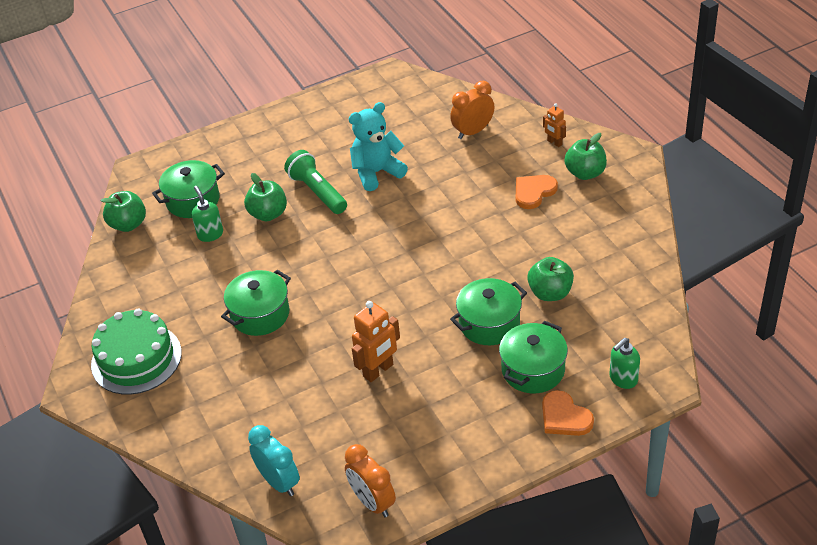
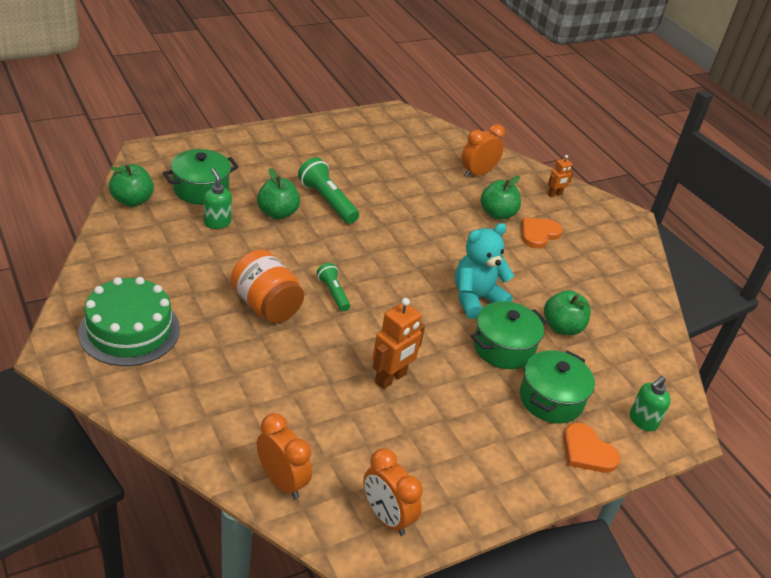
camera: 10 degrees left, 5 degrees down
(260, 314) = (266, 305): green pot -> orange jar
(279, 482) = (282, 481): turquoise clock -> orange clock
(324, 291) = (333, 293): none -> green flashlight
(377, 172) = (386, 193): turquoise teddy bear -> turquoise teddy bear (476, 299)
(554, 143) = (554, 194): orange robot -> orange robot turned 75 degrees counterclockwise
(585, 173) = (586, 225): green apple -> green apple (497, 214)

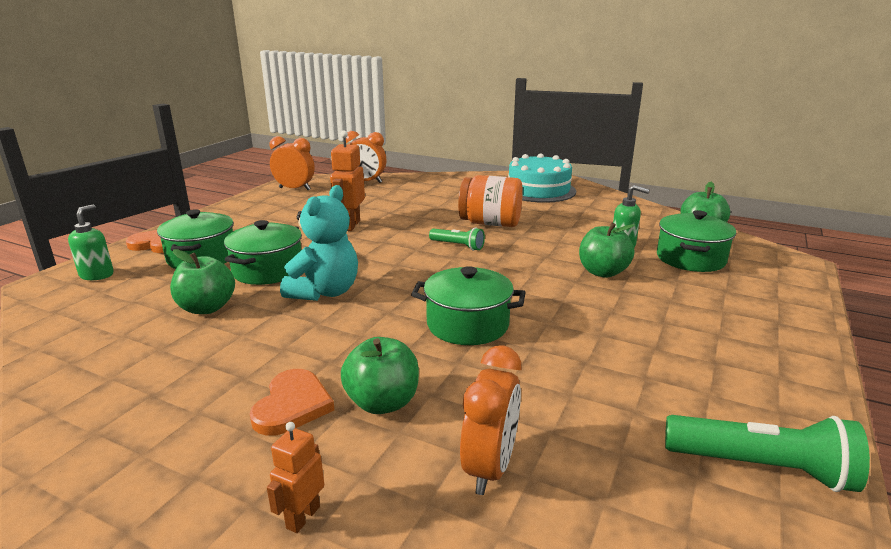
camera: 150 degrees right, 15 degrees down
(129, 330) = (538, 190): green cake -> turquoise cake
(327, 201) = (589, 303): green flashlight -> green flashlight (761, 467)
(414, 227) = (467, 325): none -> green pot

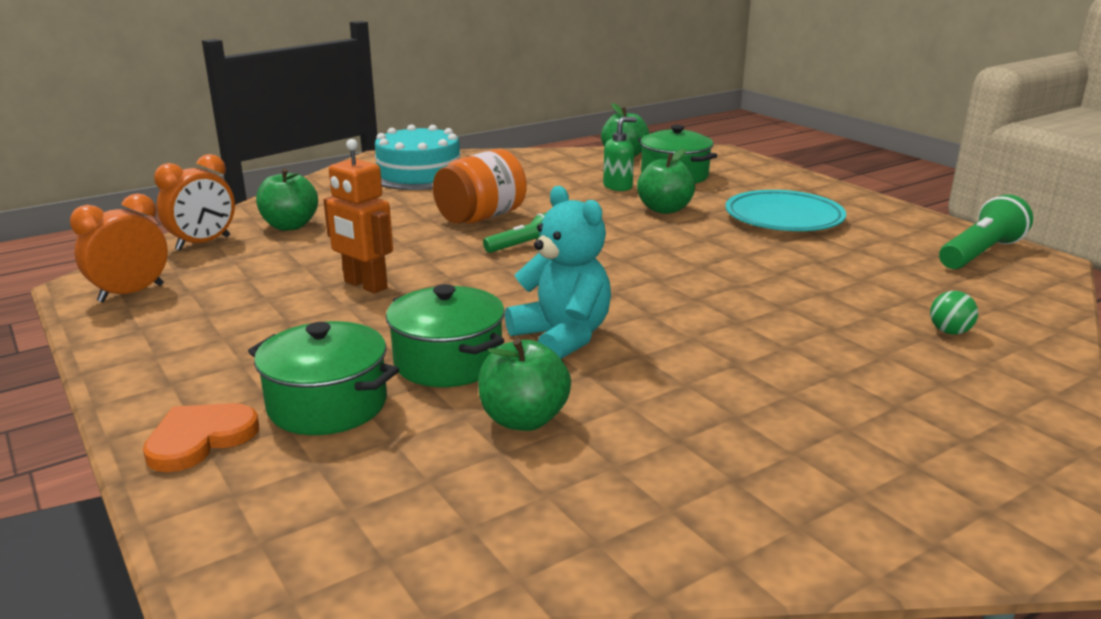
camera: 60 degrees left, 0 degrees up
(97, 275) = (267, 510): green soap dispenser -> none
(292, 405) = (811, 396): orange heart -> none
(302, 517) = (989, 418): orange robot -> none
(382, 402) = (833, 353): green apple -> green apple (290, 226)
(467, 325) = (715, 285): green pot -> none
(490, 467) = (949, 332): orange clock -> green ball
(671, 325) = (783, 218): none -> turquoise plate

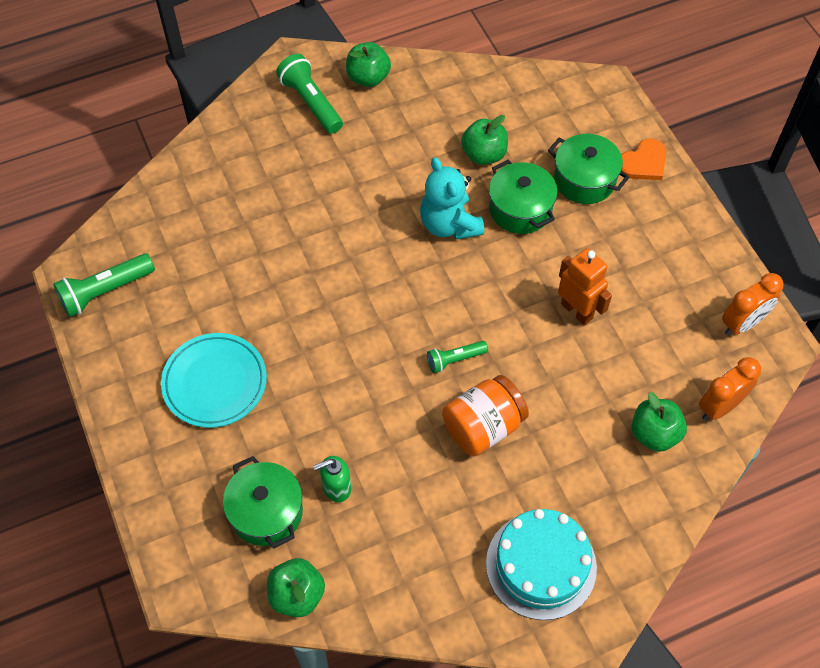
camera: 170 degrees left, 35 degrees up
(664, 209) = (312, 419): green apple -> green apple (368, 78)
(913, 460) = (311, 103): none -> green flashlight
(949, 332) = (213, 196): green ball -> none

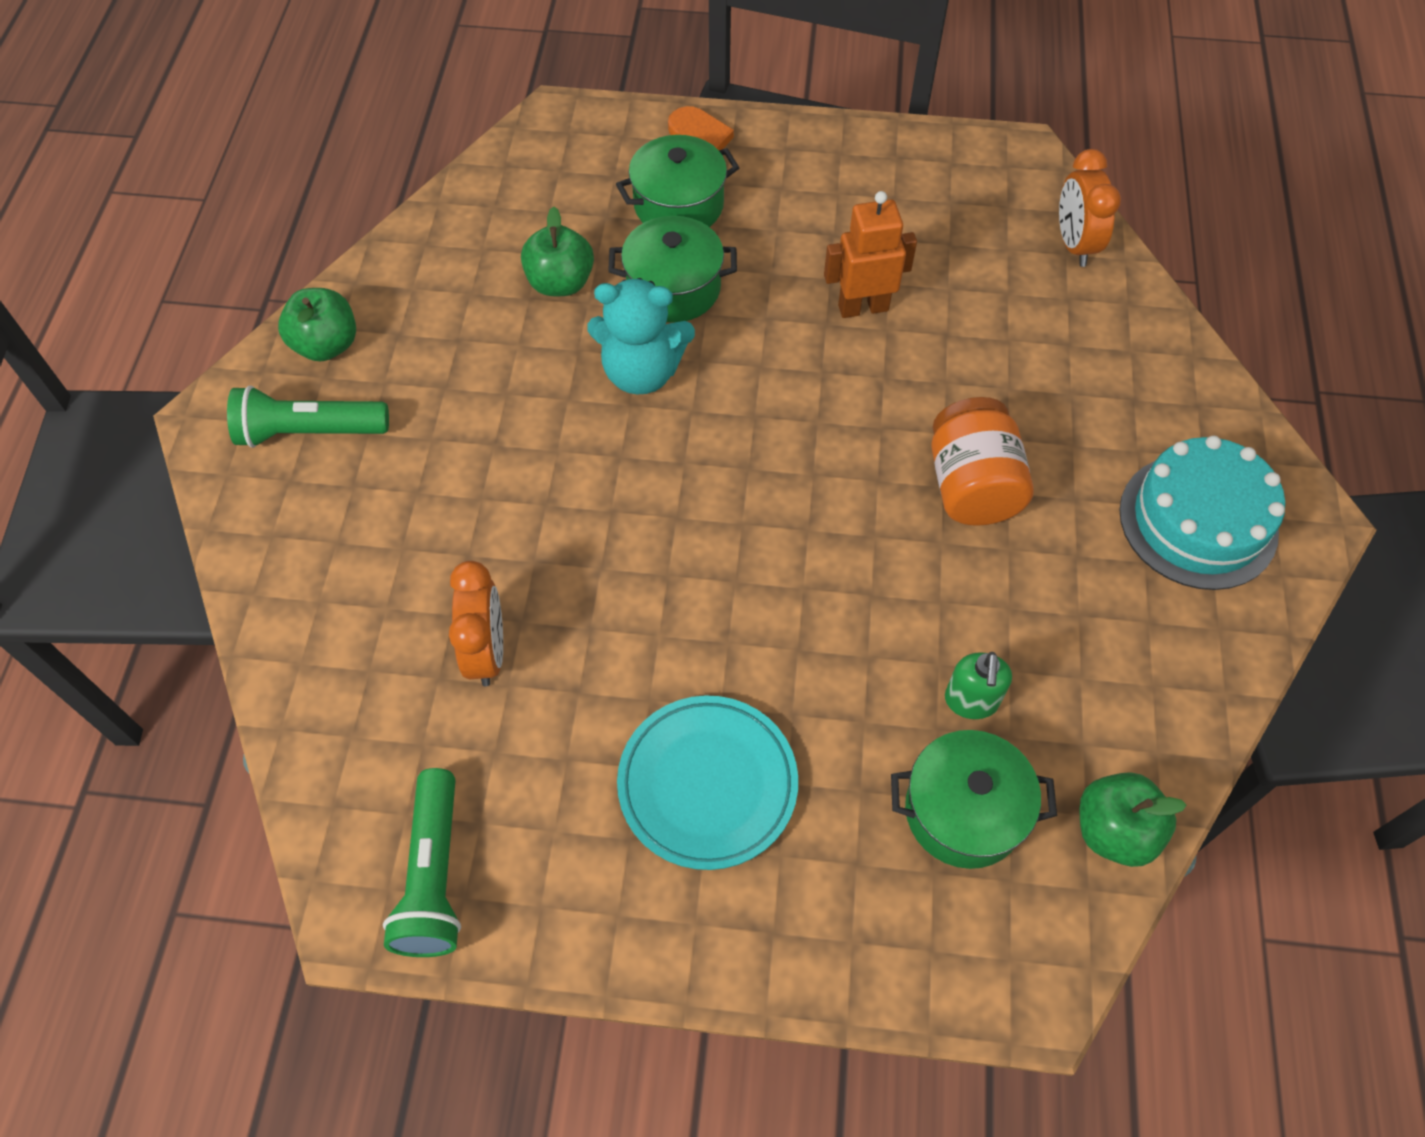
camera: 60 degrees left, 0 degrees up
(455, 360) = (854, 467): green flashlight -> none
(654, 434) = (1077, 321): green apple -> none
(742, 323) = (978, 170): orange clock -> orange clock (487, 652)

